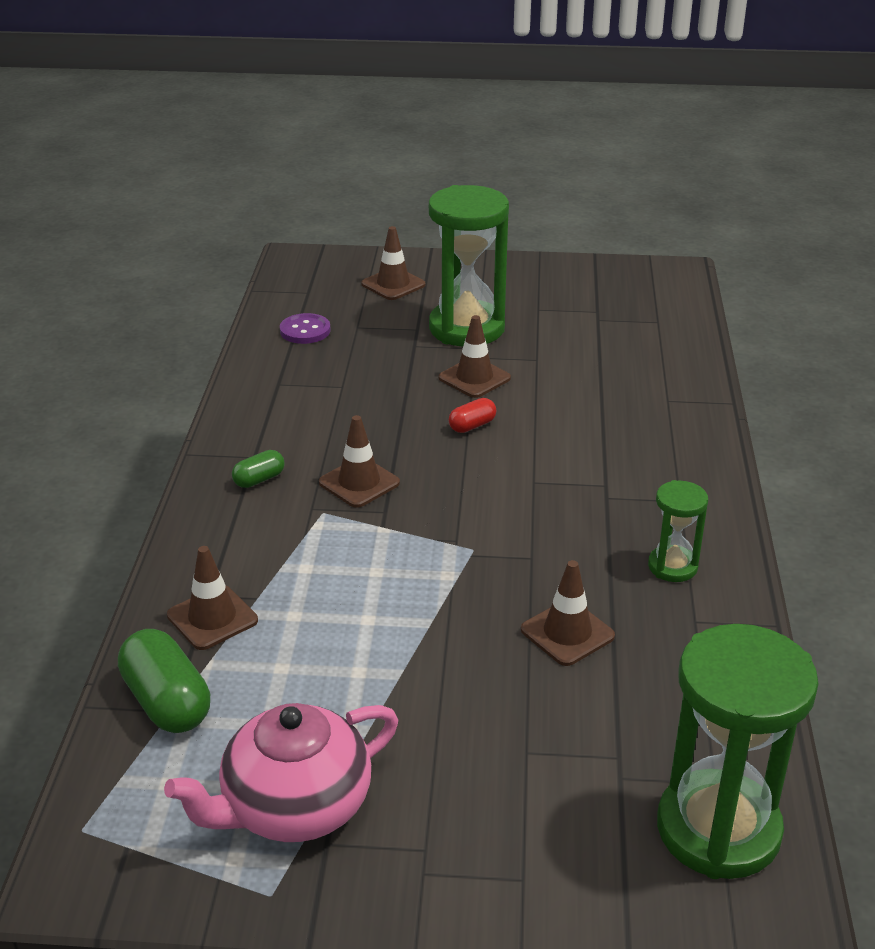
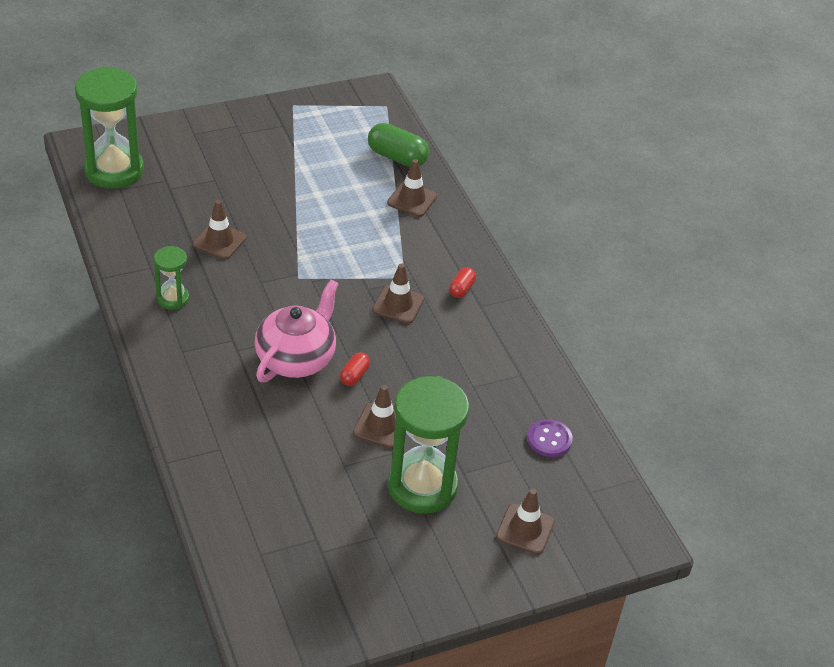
camera: 150 degrees right, 10 degrees up
(259, 479) = (461, 289): green capsule -> red capsule
(294, 806) = (306, 134): pink teapot -> pink teapot (296, 358)

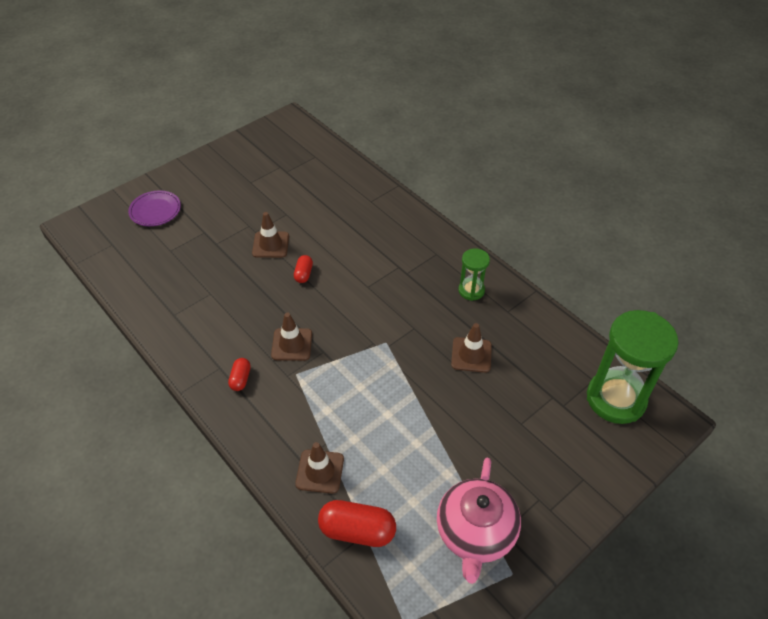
camera: 165 degrees right, 5 degrees up
(296, 358) = (352, 274): pink teapot -> pink teapot (475, 533)
(397, 157) = (357, 531): green capsule -> red capsule
(422, 486) = (230, 216): green hourglass -> none
(525, 529) = (155, 210): brown traffic cone -> purple plate
(549, 439) = (144, 271): purple button -> none

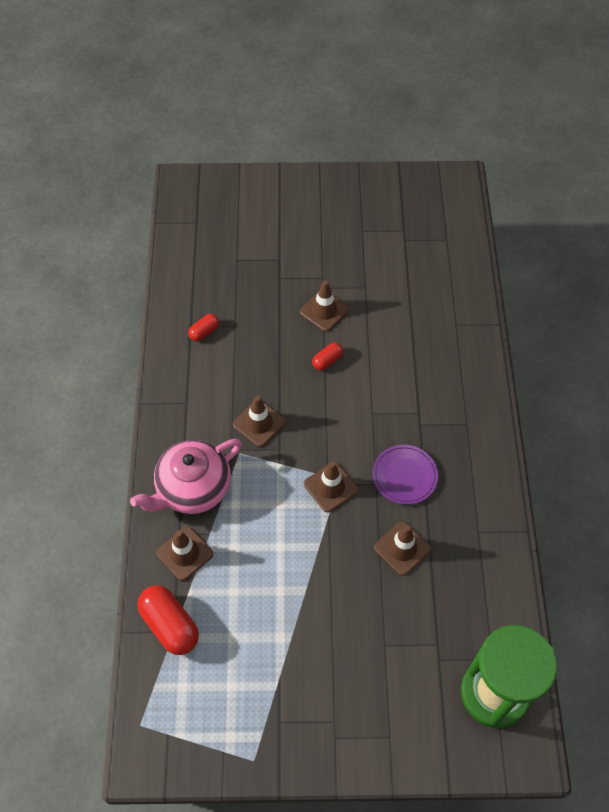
camera: 40 degrees right, 10 degrees up
(155, 210) = (256, 209): purple plate -> purple plate (404, 476)
(240, 379) = (193, 425): red capsule -> red capsule (204, 332)
(385, 351) = (330, 487): none -> brown traffic cone
(471, 290) = (463, 485): green hourglass -> none
(475, 533) = (256, 704): pink teapot -> pink teapot (192, 488)

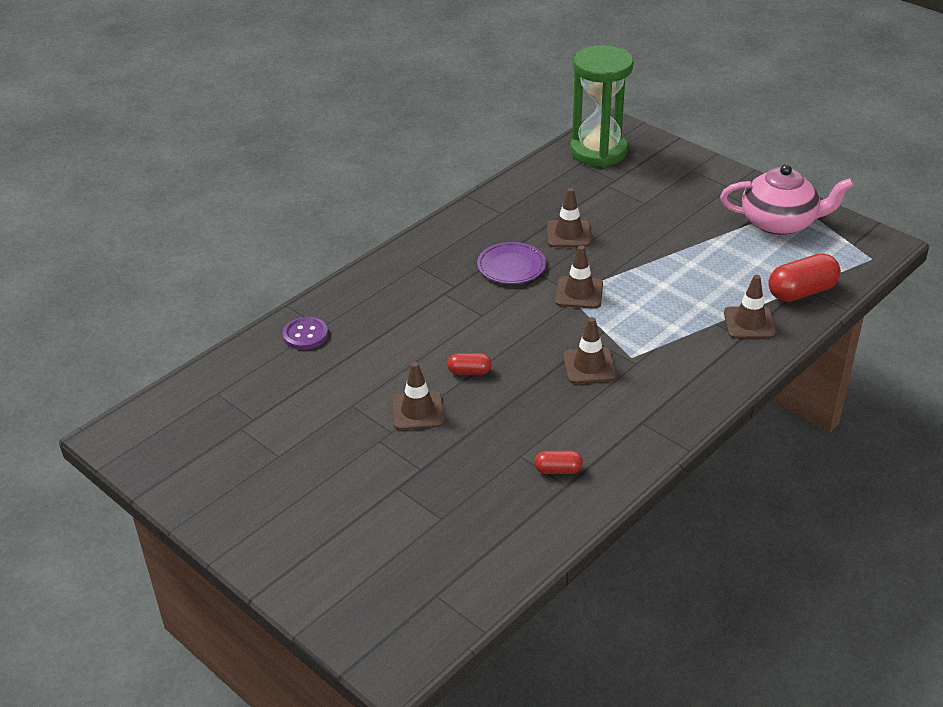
camera: 135 degrees left, 20 degrees down
(170, 625) = (801, 292): red capsule -> red capsule turned 60 degrees clockwise
(192, 488) = (700, 358): pink teapot -> pink teapot (779, 223)
(456, 311) = (305, 335): none -> purple button

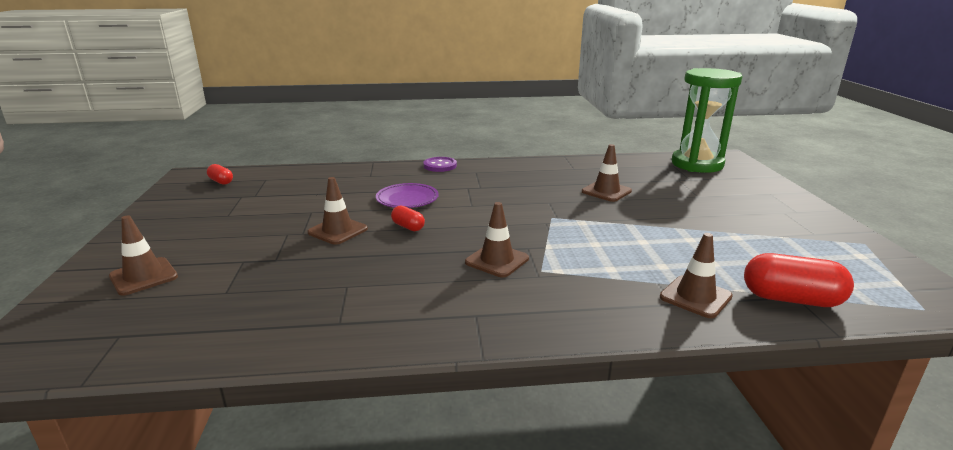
camera: 40 degrees right, 15 degrees down
(305, 335) = (355, 175): purple button -> purple button (440, 166)
(511, 266) = (535, 191): purple plate -> purple plate (407, 199)
(558, 470) = (352, 309): red capsule -> red capsule (221, 181)
(579, 293) = (562, 220): brown traffic cone -> brown traffic cone (143, 276)
(779, 223) = (825, 247): pink teapot -> none

